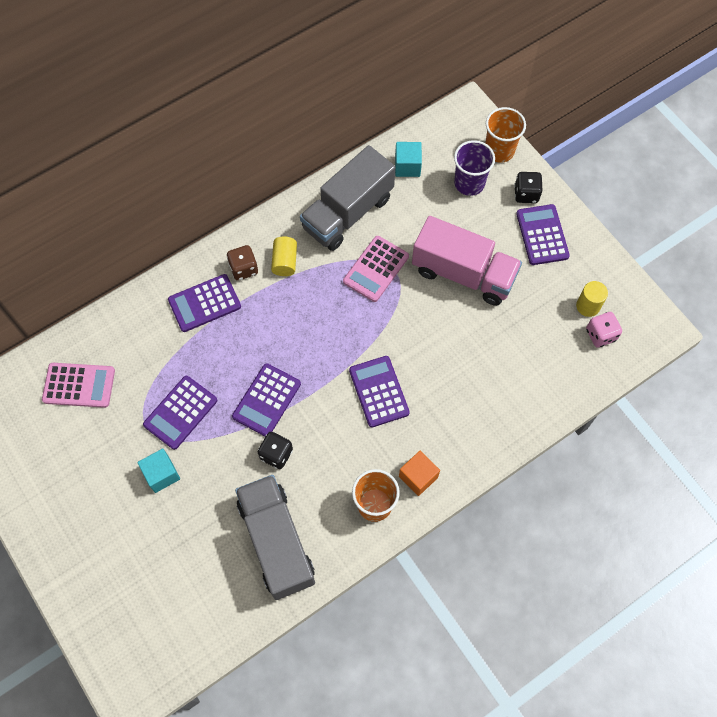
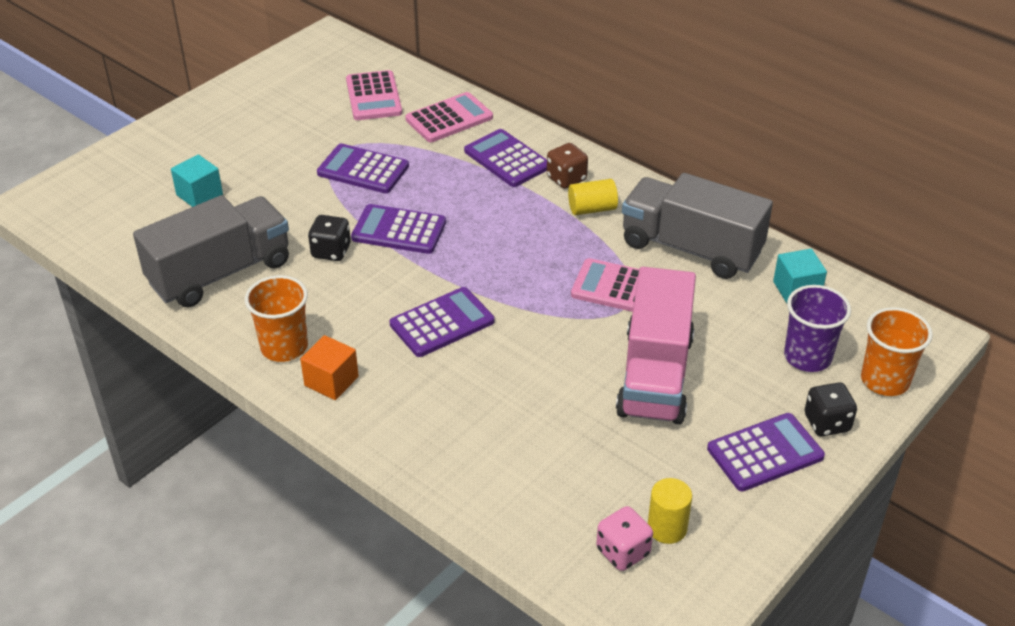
camera: 75 degrees right, 25 degrees down
(134, 333) = (449, 118): none -> pink calculator
(161, 474) = (285, 172): turquoise cube -> turquoise cube (199, 195)

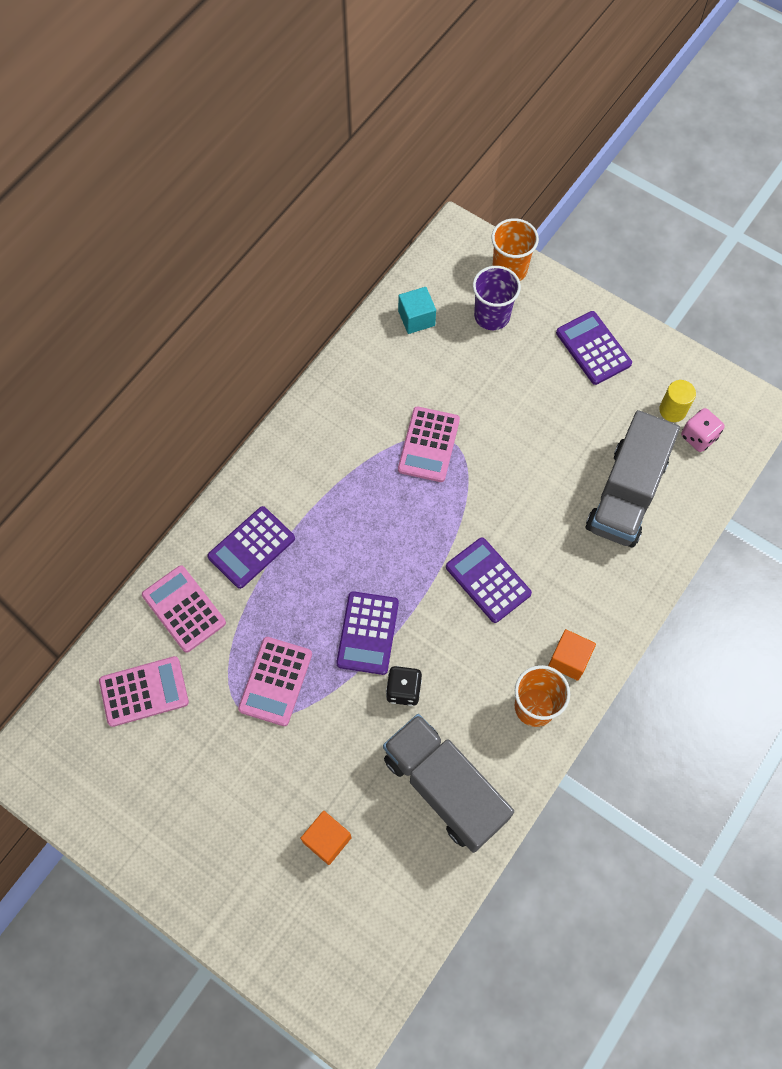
camera: 95 degrees left, 25 degrees up
(199, 195) = (327, 840): turquoise cube -> orange cube
(363, 170) = (275, 681): purple calculator -> pink calculator
(566, 179) = (280, 493): brown dice -> none
(592, 209) = (323, 470): yellow cylinder -> none
(655, 375) = (526, 418): pink truck -> none
(691, 248) = (371, 392): grey truck -> grey truck (626, 494)
(827, 423) = (558, 308): black dice -> none

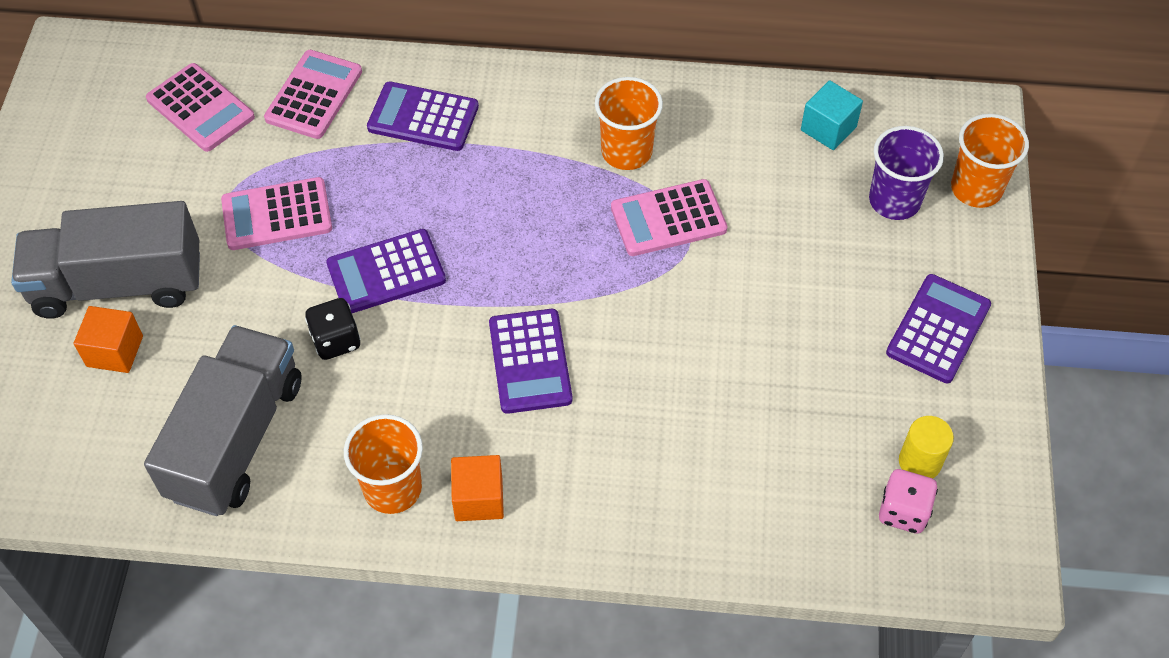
camera: 60 degrees right, 10 degrees down
(361, 440) = (626, 152): none -> orange cup
(488, 580) = (530, 361): purple calculator -> purple calculator turned 150 degrees clockwise
(626, 494) = (753, 461): grey truck -> grey truck (119, 284)

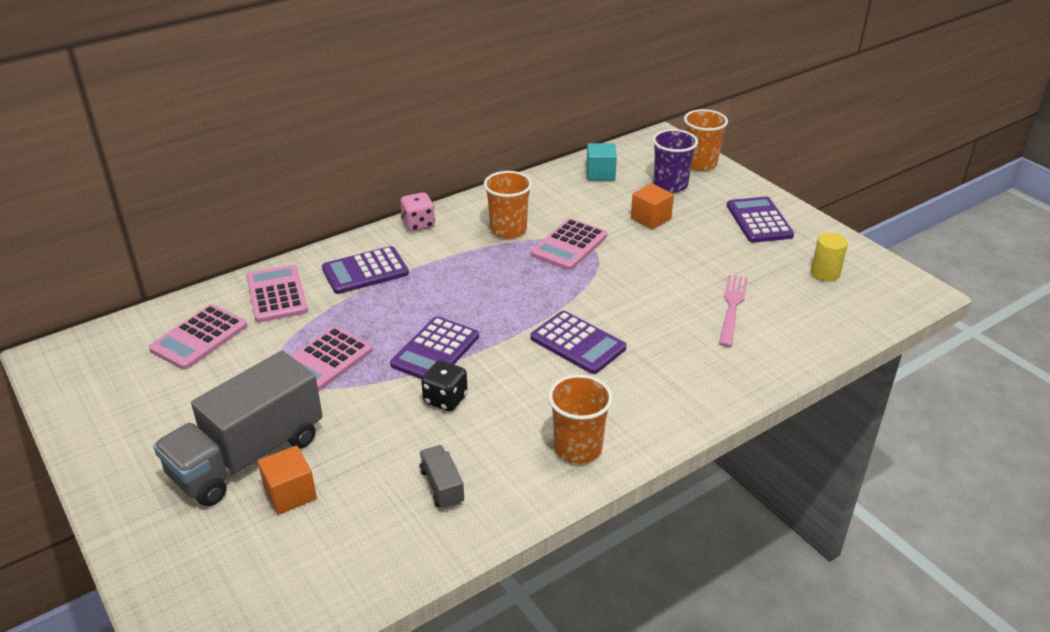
camera: 40 degrees left, 20 degrees down
(200, 108) = (199, 338): pink calculator -> pink calculator turned 120 degrees clockwise
(236, 439) = (442, 486): grey truck -> grey truck, size x0.42
(479, 498) = (634, 421): orange cube -> orange cube (650, 218)
(749, 431) = (732, 306): none -> pink fork
(903, 511) = (846, 296): pink dice -> pink dice (418, 224)

